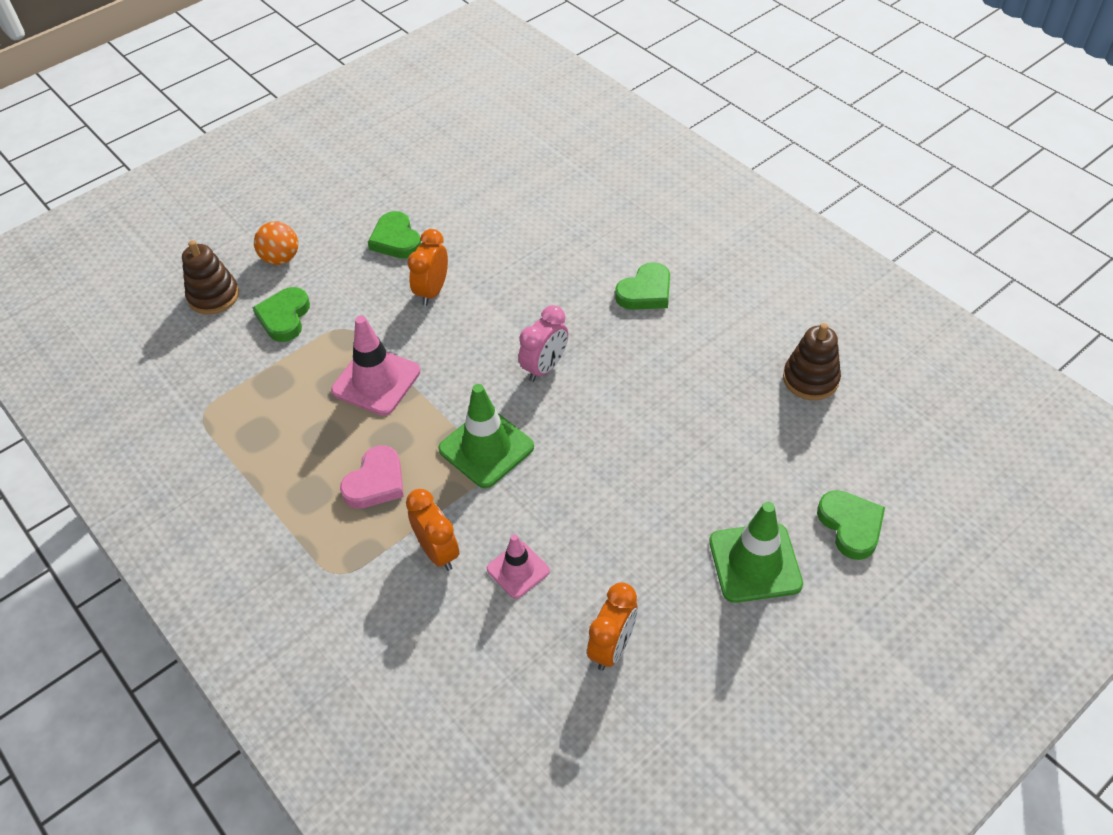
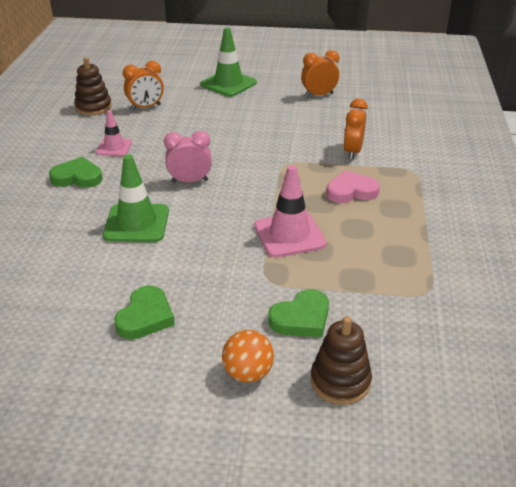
camera: 135 degrees left, 15 degrees down
(432, 291) = (181, 261): orange clock -> orange clock (146, 107)
(486, 448) = (274, 170): green traffic cone -> green traffic cone (136, 223)
(518, 570) = (324, 128): pink traffic cone -> pink traffic cone (114, 147)
(850, 526) = (177, 73): green heart -> none

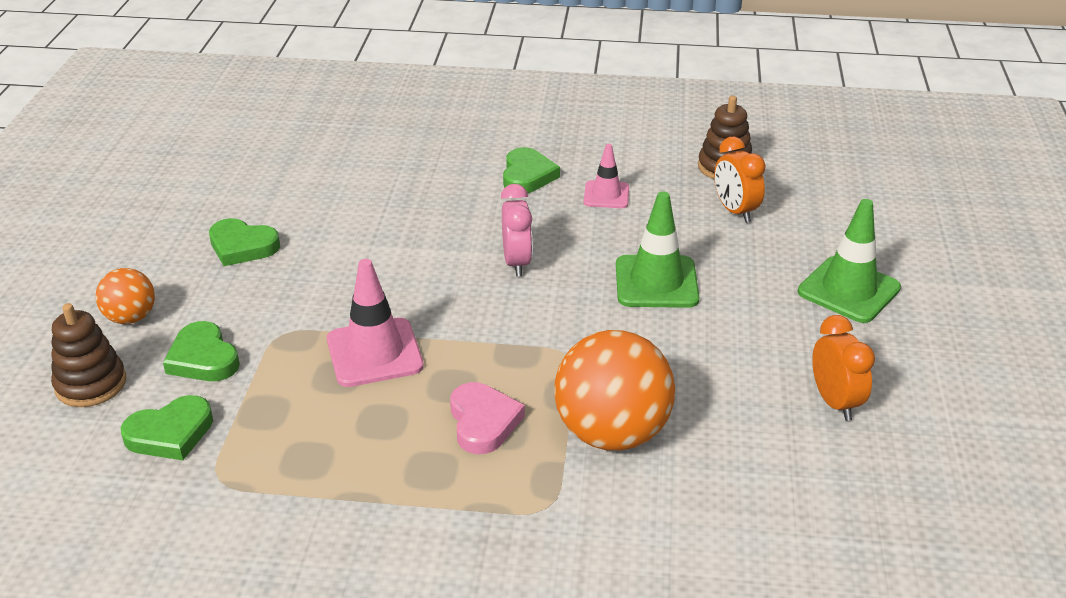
camera: 90 degrees right, 0 degrees up
(136, 223) = (418, 227): green traffic cone -> green traffic cone (656, 282)
(352, 152) = (612, 433): orange clock -> orange ball
(388, 322) = (170, 433): none -> green heart

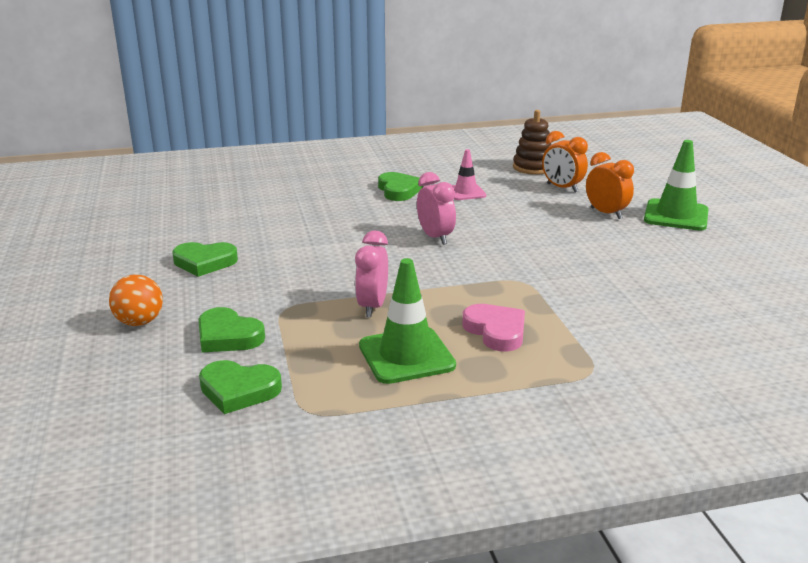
camera: 20 degrees left, 10 degrees down
(91, 384) = (136, 372): brown stacking toy -> none
(170, 433) = (239, 390): green heart -> green heart turned 60 degrees clockwise
(374, 353) = (372, 306): pink traffic cone -> pink clock
(612, 433) = (597, 319): orange ball -> none
(656, 282) = (546, 232): green traffic cone -> green traffic cone (406, 356)
(835, 402) = (728, 273): orange clock -> orange clock (606, 213)

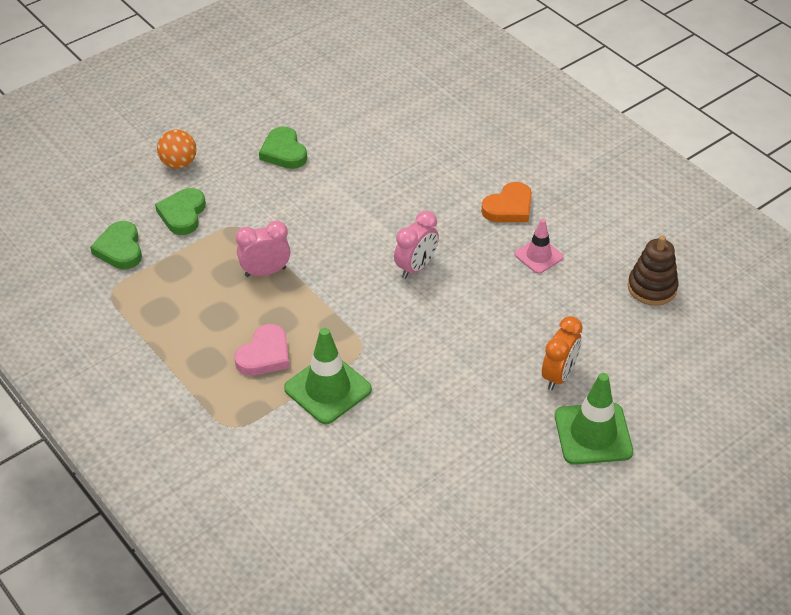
camera: 65 degrees right, 20 degrees up
(398, 190) = (509, 207): green heart -> orange heart
(406, 356) = (202, 315): green traffic cone -> green traffic cone (328, 389)
(562, 188) = (606, 326): orange clock -> none

